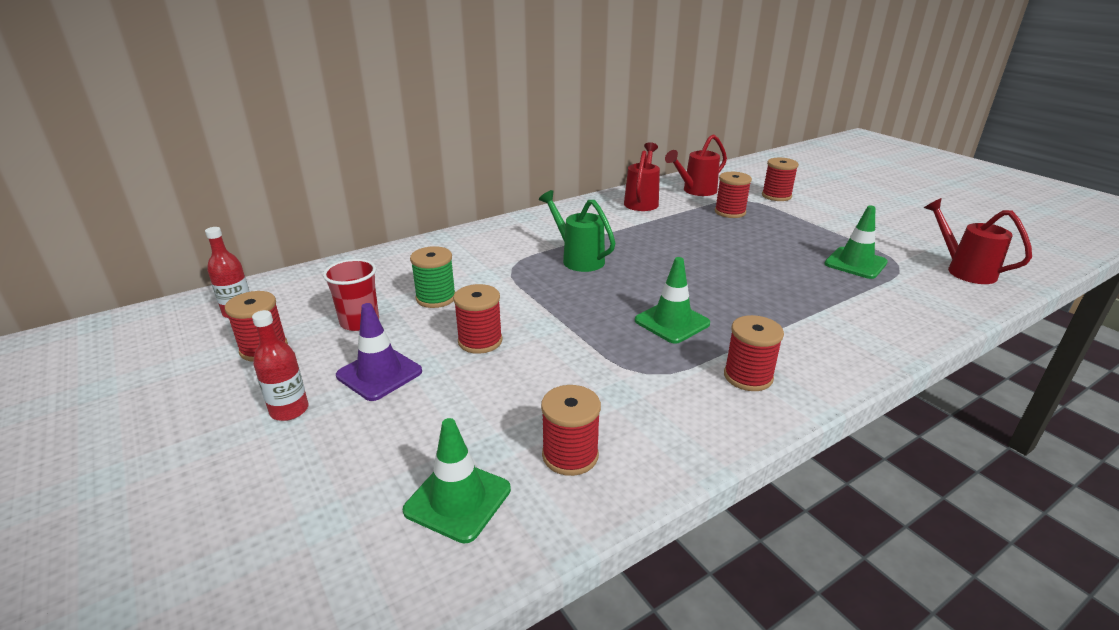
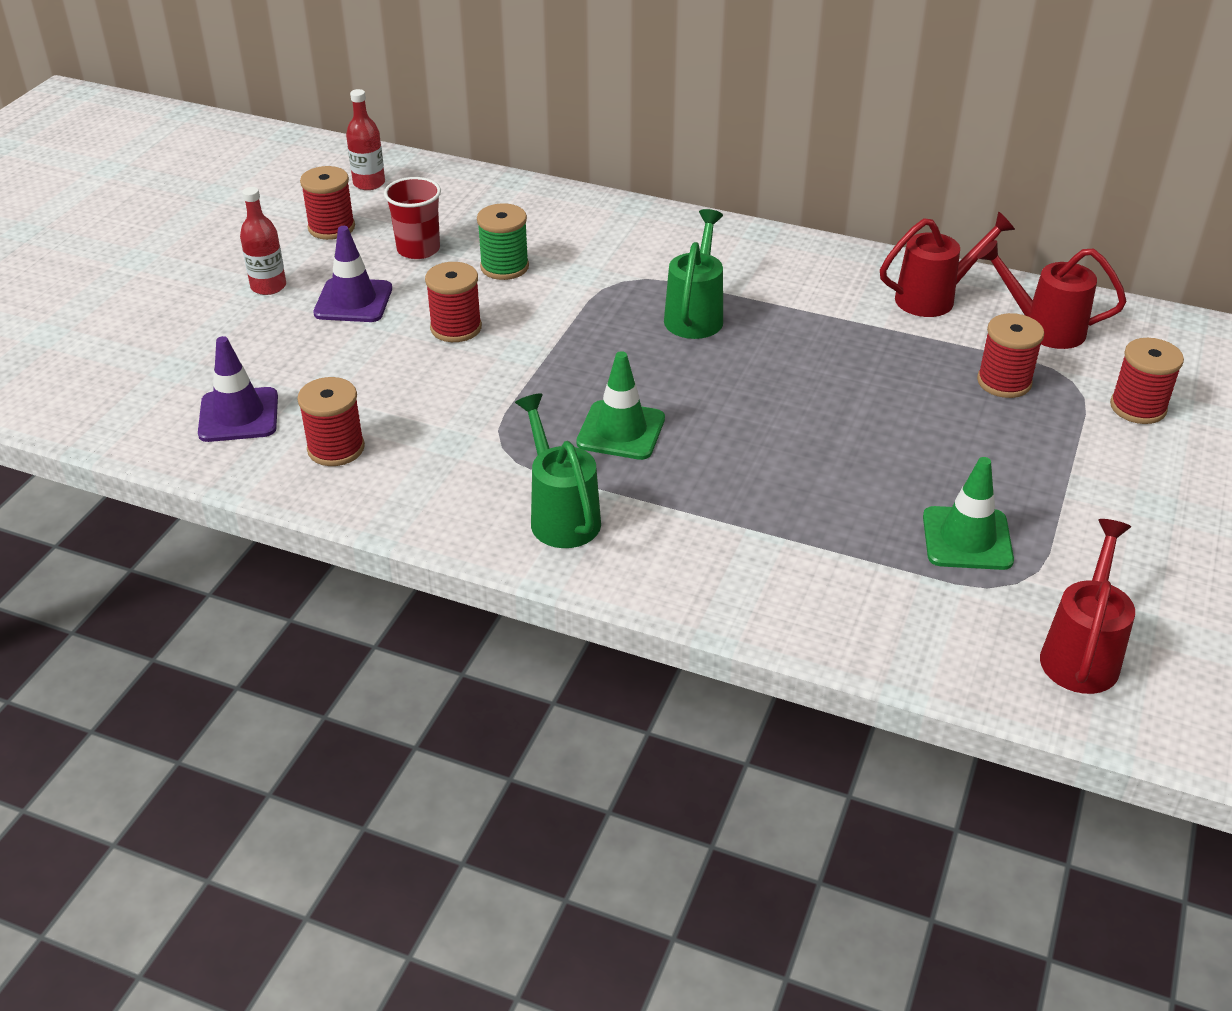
camera: 55 degrees right, 10 degrees up
(458, 500) = (238, 415): green traffic cone -> purple traffic cone
(748, 377) = (561, 515): red spool -> green watering can

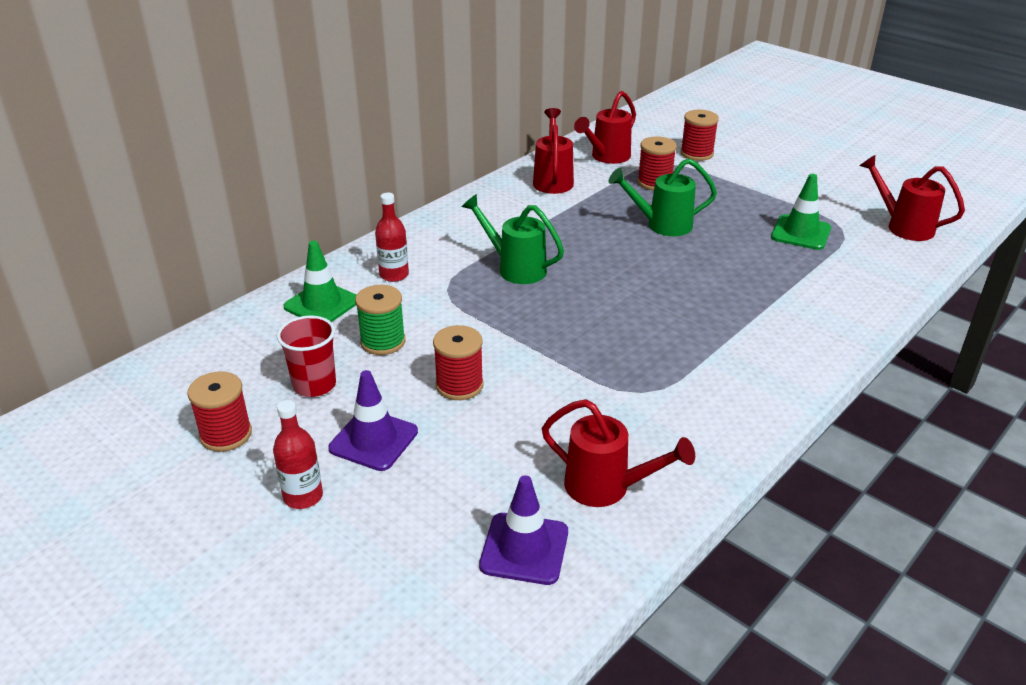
camera: 70 degrees left, 5 degrees down
(336, 448) = (606, 487): red spool -> red watering can
(369, 183) = (162, 396): red bottle -> red bottle (394, 275)
(561, 515) = (737, 379): green watering can -> green watering can (662, 225)
(621, 431) = (644, 331): green traffic cone -> green traffic cone (322, 304)

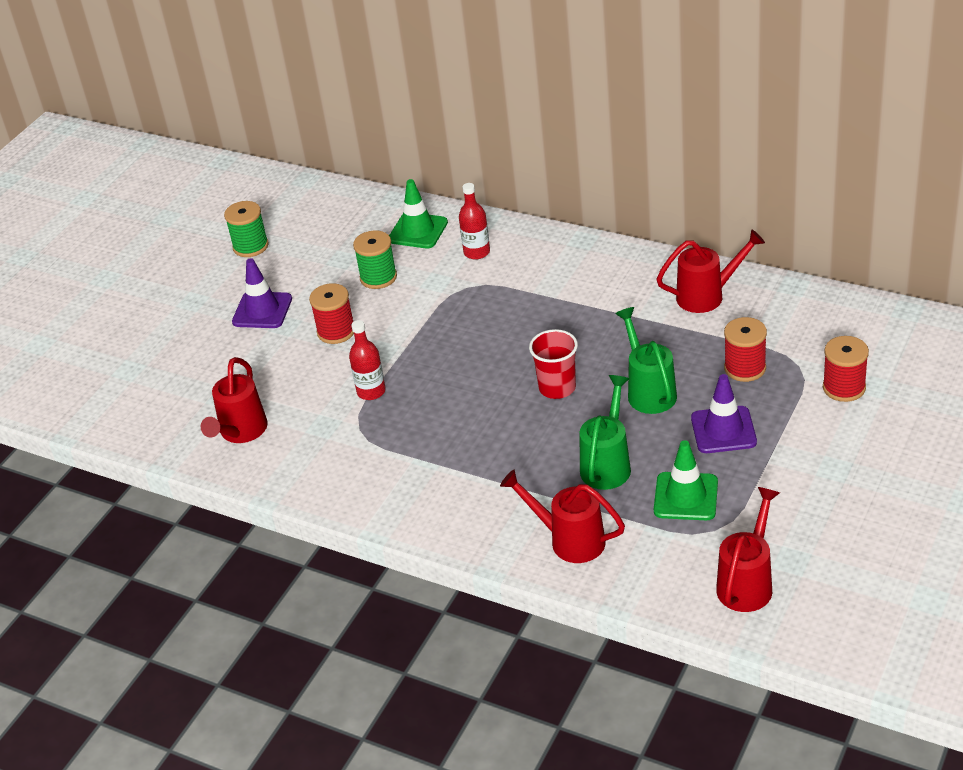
camera: 80 degrees right, 5 degrees up
(226, 434) = (250, 246): red spool -> green spool
(303, 496) = (200, 299): red bottle -> red bottle (371, 391)
(314, 385) = (314, 264): red cup -> red cup (557, 388)
(515, 268) = (518, 316): green watering can -> green watering can (607, 464)
(524, 549) = (174, 407): purple traffic cone -> purple traffic cone (723, 430)
(607, 157) = (788, 321): red watering can -> red watering can (569, 540)

